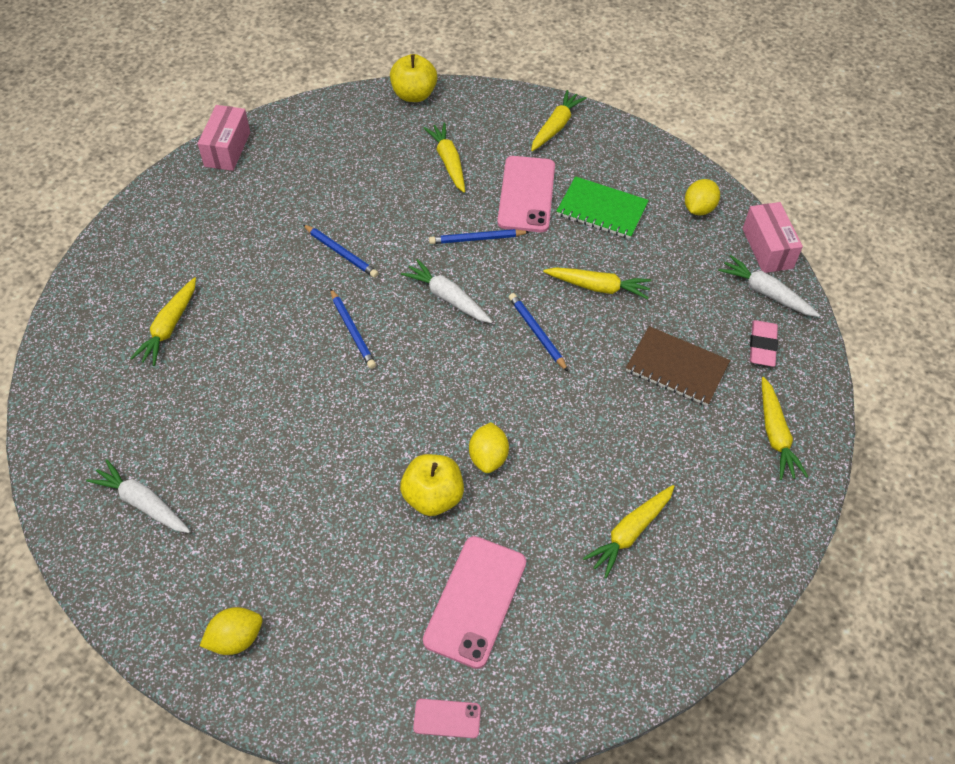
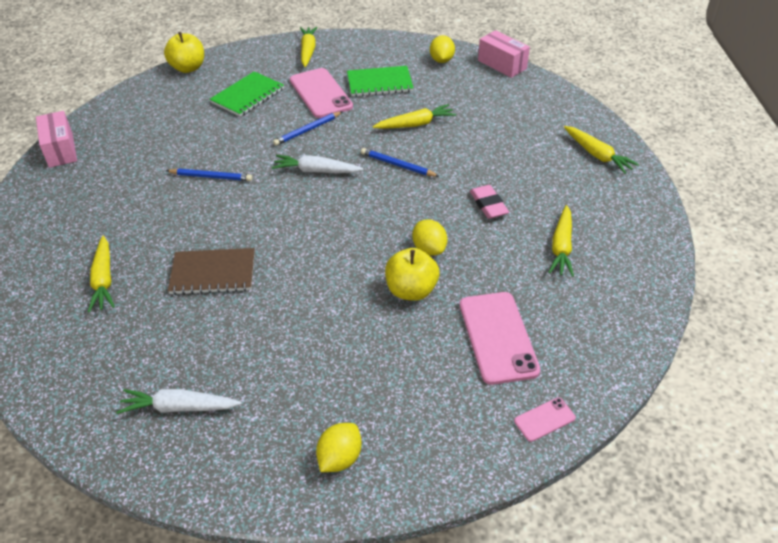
camera: 30 degrees left, 10 degrees down
(352, 331) = (261, 219): blue pencil -> none
(448, 162) = (248, 96): yellow carrot -> green notebook
(676, 368) = (506, 146): brown notebook -> brown notebook (213, 273)
(762, 346) = (546, 114): pink eraser -> pink eraser (488, 205)
(765, 293) = (522, 86): white carrot -> none

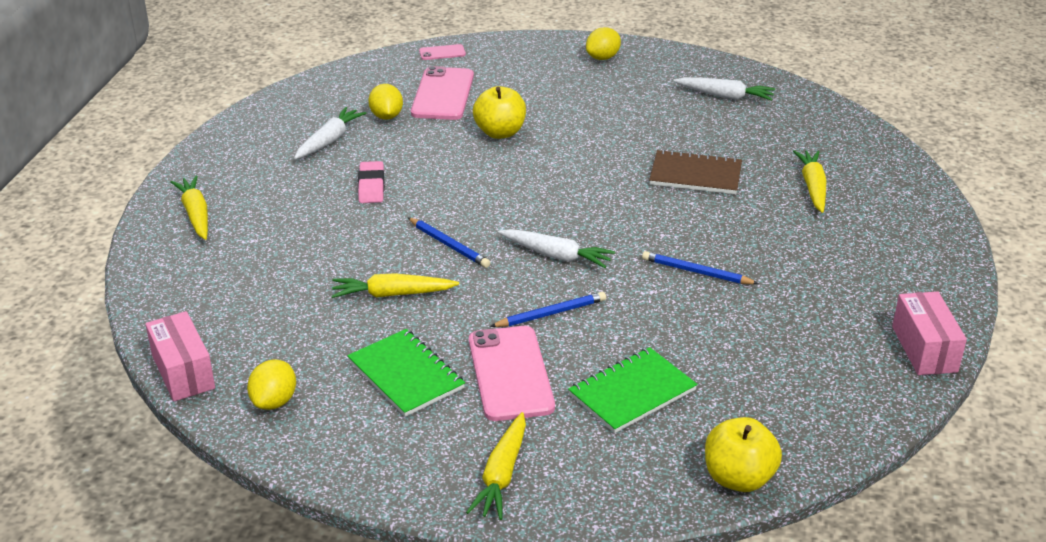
camera: 165 degrees left, 10 degrees down
(379, 83) = (406, 375): green notebook -> green notebook turned 45 degrees clockwise
(429, 249) = (463, 159): yellow lemon -> yellow lemon (386, 116)
(561, 247) = (329, 140): yellow carrot -> white carrot

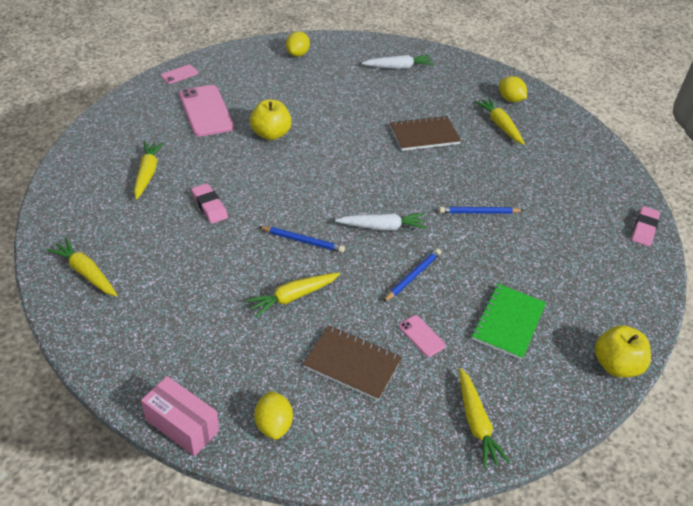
camera: 30 degrees left, 10 degrees up
(329, 140) = (147, 173): white carrot -> yellow carrot
(386, 116) = (177, 141): yellow lemon -> yellow lemon (510, 99)
(406, 375) = (352, 364): green notebook -> brown notebook
(510, 373) = (421, 336): pink phone -> pink phone, size x0.48
(924, 349) = (644, 228): pink box -> pink eraser

